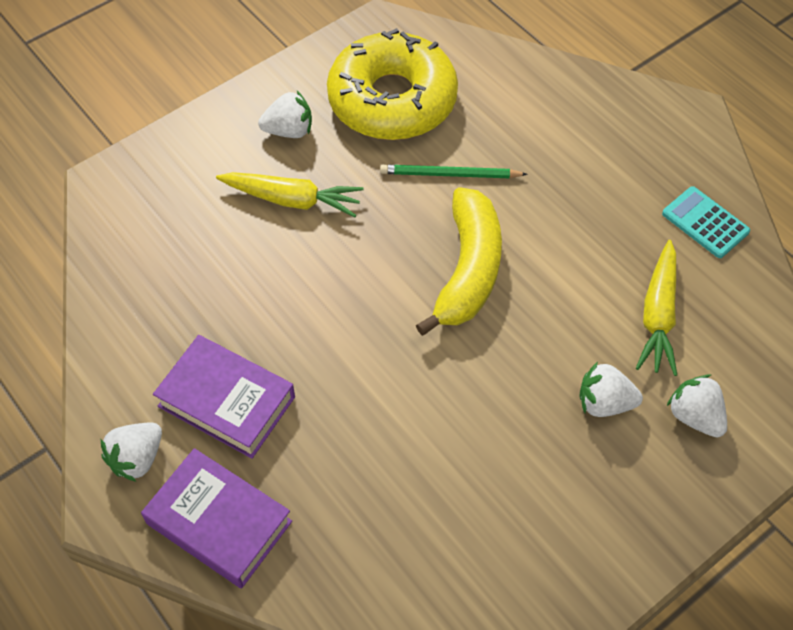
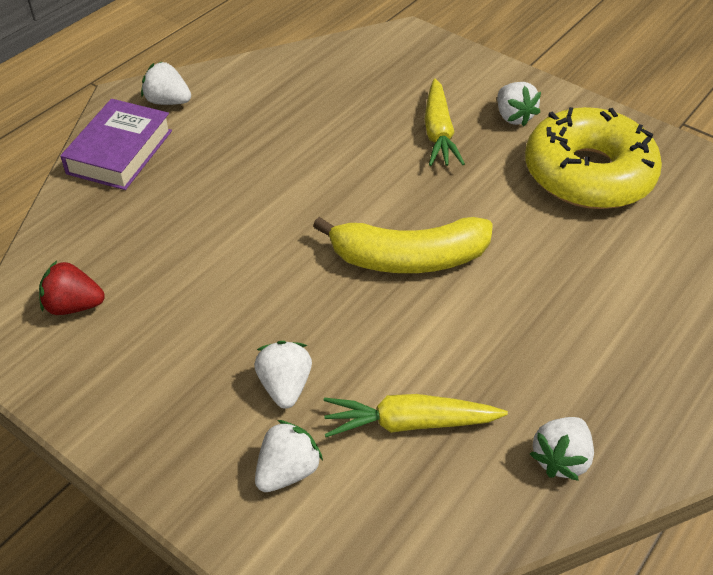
camera: 75 degrees right, 10 degrees down
(226, 401) = (226, 135): purple book -> none
(449, 174) = (518, 228): green pencil -> none
(465, 587) = (73, 306): none -> red strawberry
(705, 223) = (560, 458): turquoise calculator -> white strawberry

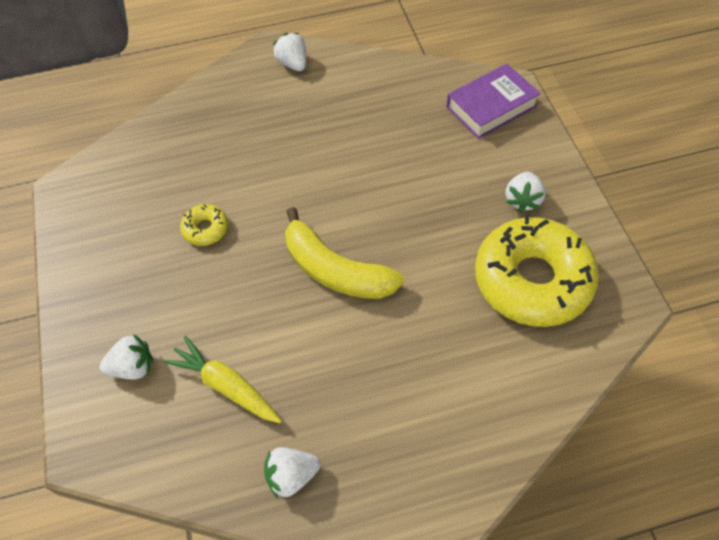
camera: 40 degrees right, 10 degrees up
(73, 306) = (118, 185): red strawberry -> none
(120, 152) = (232, 88): purple book -> purple book (491, 107)
(229, 294) = (205, 229): none -> yellow donut
(285, 386) = (180, 312): white strawberry -> none
(438, 132) = (451, 183): yellow carrot -> none

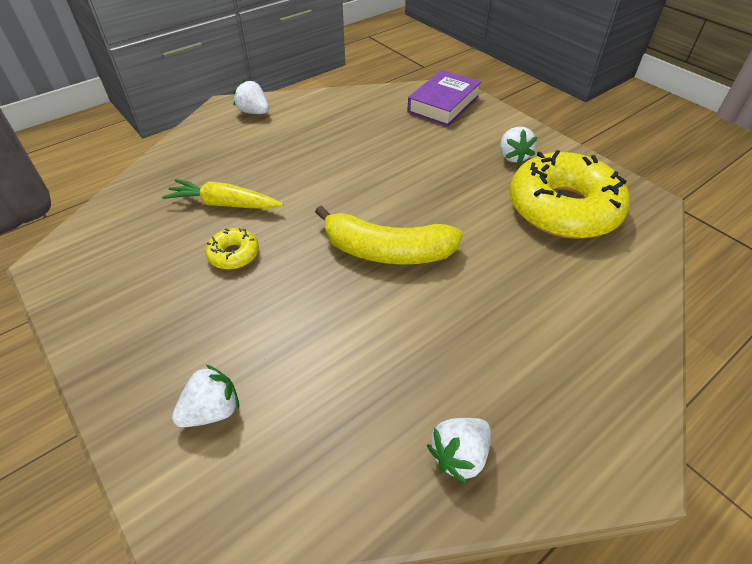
camera: 25 degrees left, 10 degrees down
(226, 386) = (333, 391): yellow carrot -> yellow carrot (225, 204)

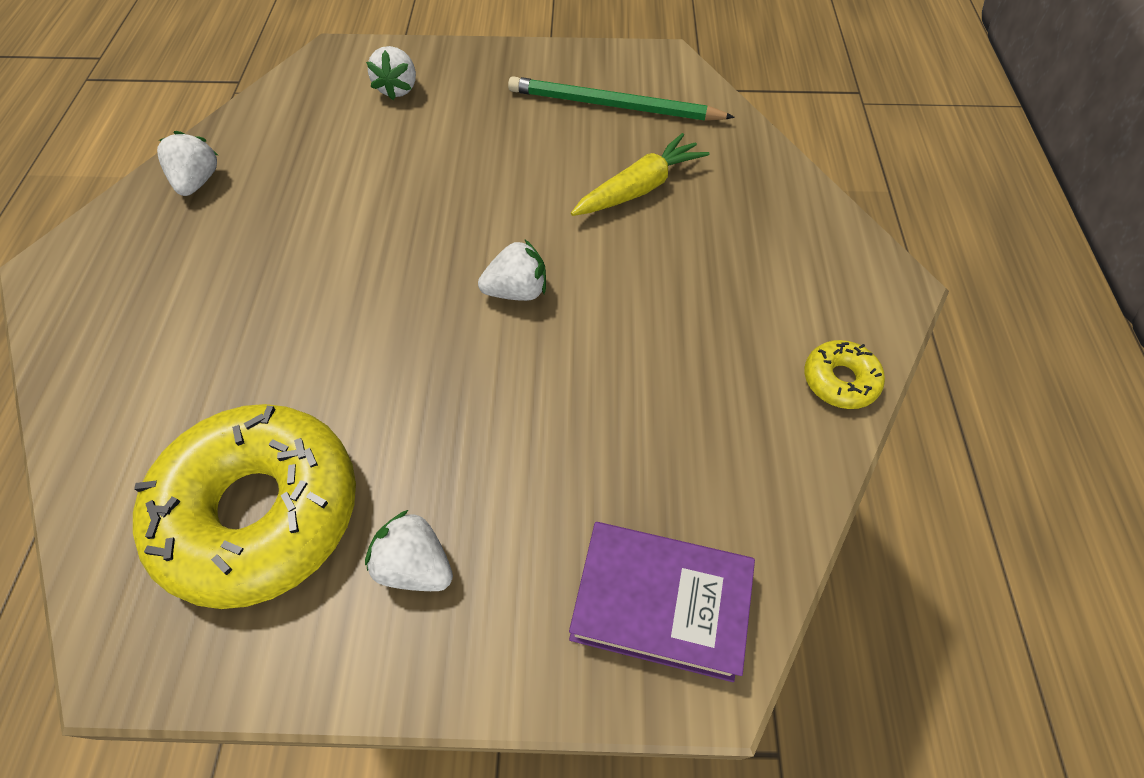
camera: 130 degrees right, 10 degrees up
(139, 257) = (613, 106): none -> green pencil
(234, 254) = (548, 162): yellow donut -> yellow donut (840, 380)
(254, 112) = (846, 308): white strawberry -> white strawberry (517, 291)
(387, 251) = (419, 272): yellow banana -> none
(443, 104) = (660, 604): purple book -> purple book turned 60 degrees counterclockwise

